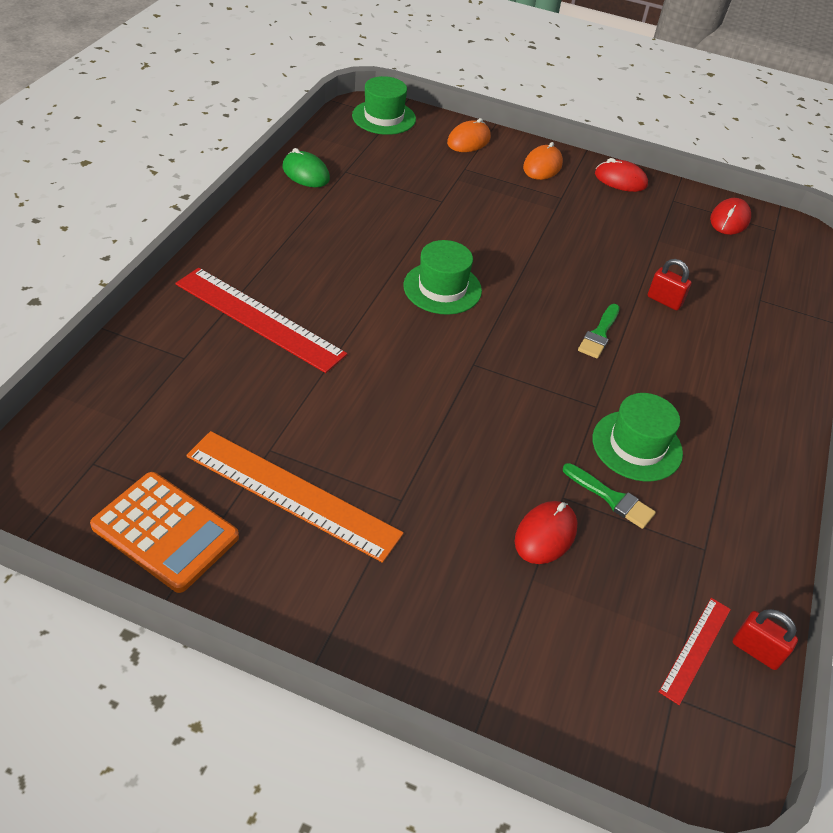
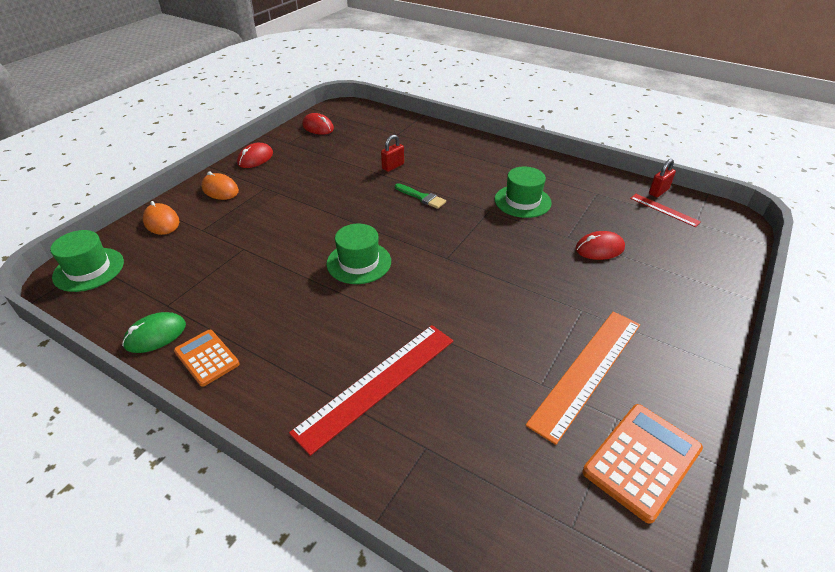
camera: 75 degrees left, 5 degrees down
(281, 207) = (207, 358): none -> orange calculator
(545, 535) = (599, 248): red mouse -> red mouse turned 60 degrees counterclockwise
(611, 498) = (566, 218): green brush -> none

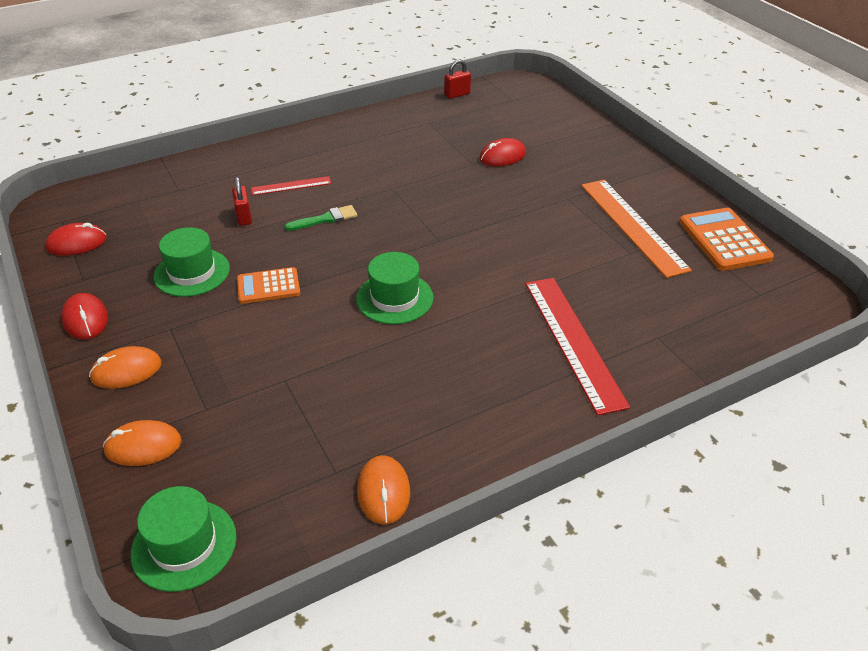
camera: 60 degrees left, 0 degrees up
(155, 335) = (383, 492): green mouse -> orange mouse
(207, 358) = (455, 453): orange calculator -> orange calculator (268, 286)
(522, 201) = (398, 164): green hat -> green hat (192, 272)
(599, 248) = (502, 156): red mouse -> red mouse turned 45 degrees clockwise
(658, 191) = (457, 94): red padlock -> red padlock turned 75 degrees clockwise
(664, 210) = (483, 104): red ruler -> red ruler (291, 186)

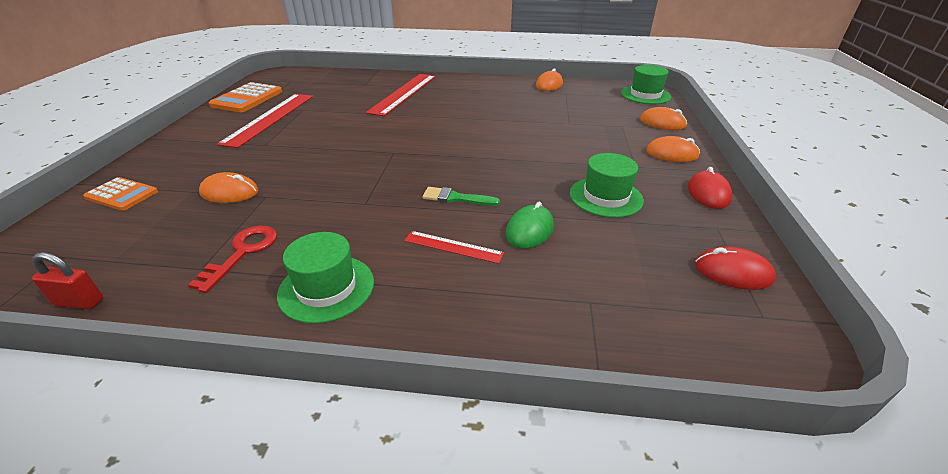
camera: 145 degrees left, 5 degrees down
(244, 217) = (529, 230): red padlock -> green mouse
(268, 286) = (546, 166): orange calculator -> orange calculator (122, 195)
(394, 298) = (467, 134): green hat -> green hat (326, 288)
(419, 135) = (242, 253): none -> red key
(502, 156) = (229, 192): red mouse -> orange mouse
(632, 226) = (270, 118): orange ruler -> red ruler

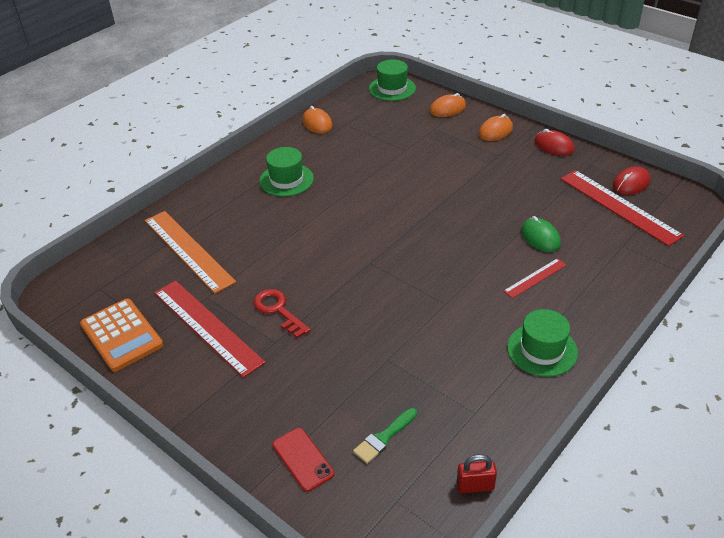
camera: 55 degrees left, 5 degrees up
(79, 302) = (475, 486): red padlock -> red padlock turned 45 degrees clockwise
(122, 195) = (303, 459): orange calculator -> red phone
(229, 192) = (361, 381): orange mouse -> none
(242, 253) = (469, 386): red key -> red key (278, 310)
(349, 91) = (188, 250): none -> orange ruler
(403, 93) = (239, 215): red ruler -> red ruler (619, 206)
(456, 198) = (475, 254): green brush -> green brush (384, 437)
(605, 197) = (526, 187): green hat -> green hat (286, 180)

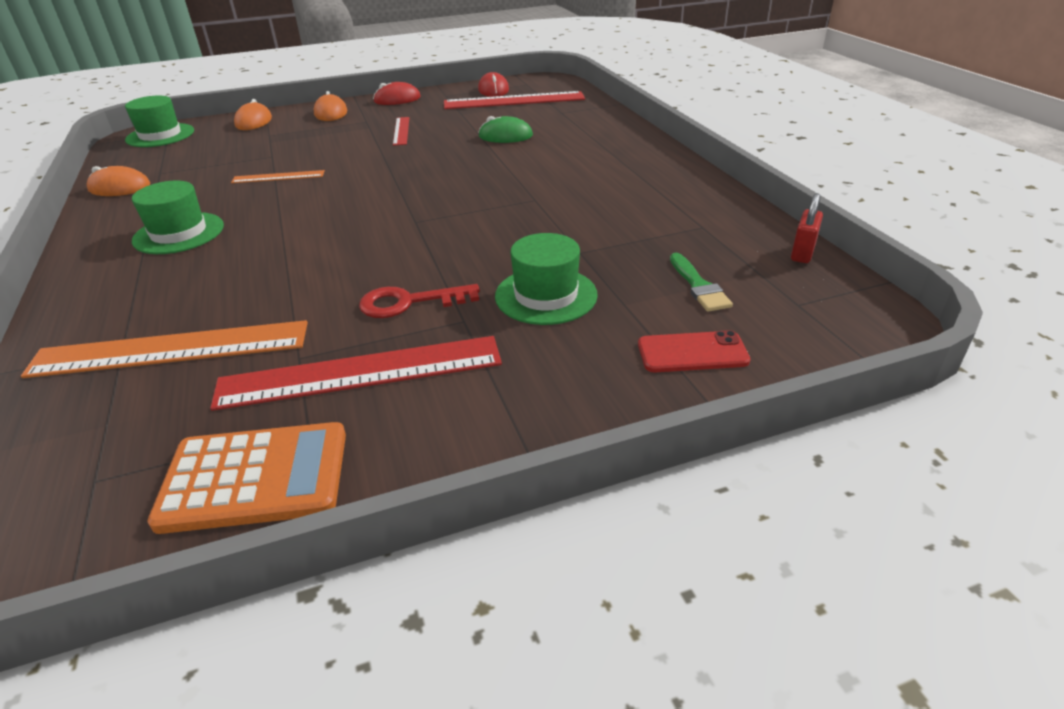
camera: 60 degrees left, 5 degrees down
(379, 171) = (278, 177): none -> orange ruler
(535, 278) = (555, 152): red ruler -> red ruler (401, 131)
(542, 350) = (650, 175): green hat -> green hat (546, 295)

